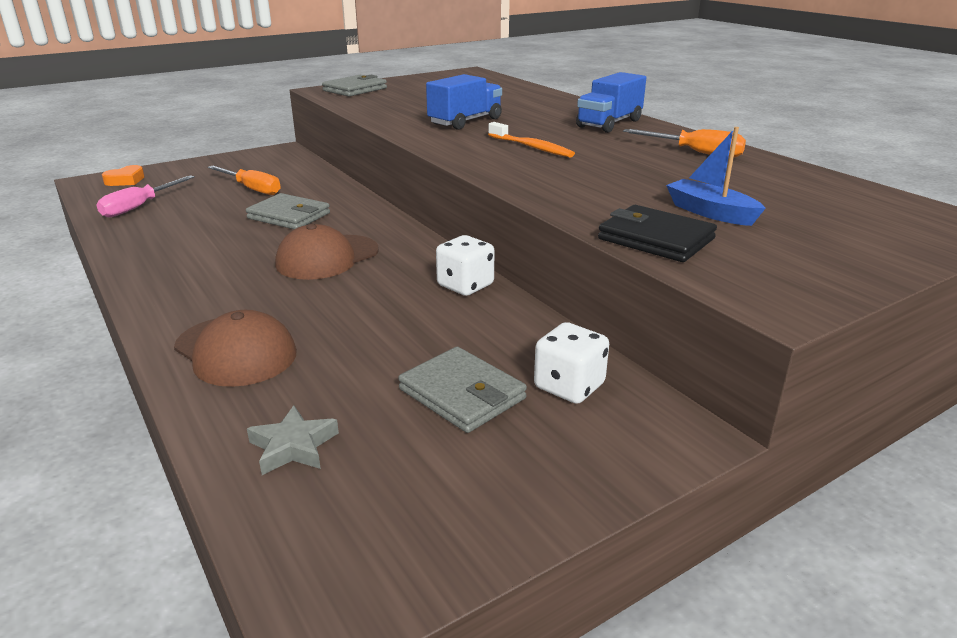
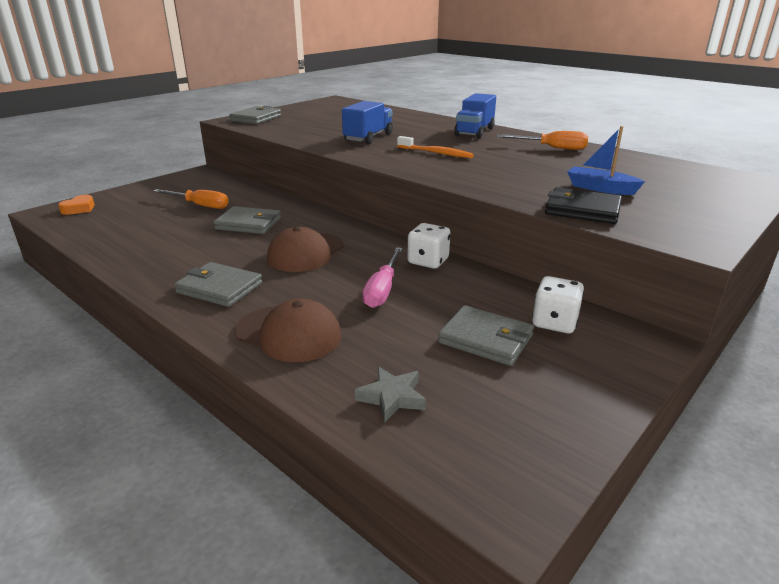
camera: 15 degrees left, 0 degrees up
(139, 207) = (110, 229): pink screwdriver -> pink screwdriver (382, 290)
(201, 287) = (219, 288): none -> grey wallet

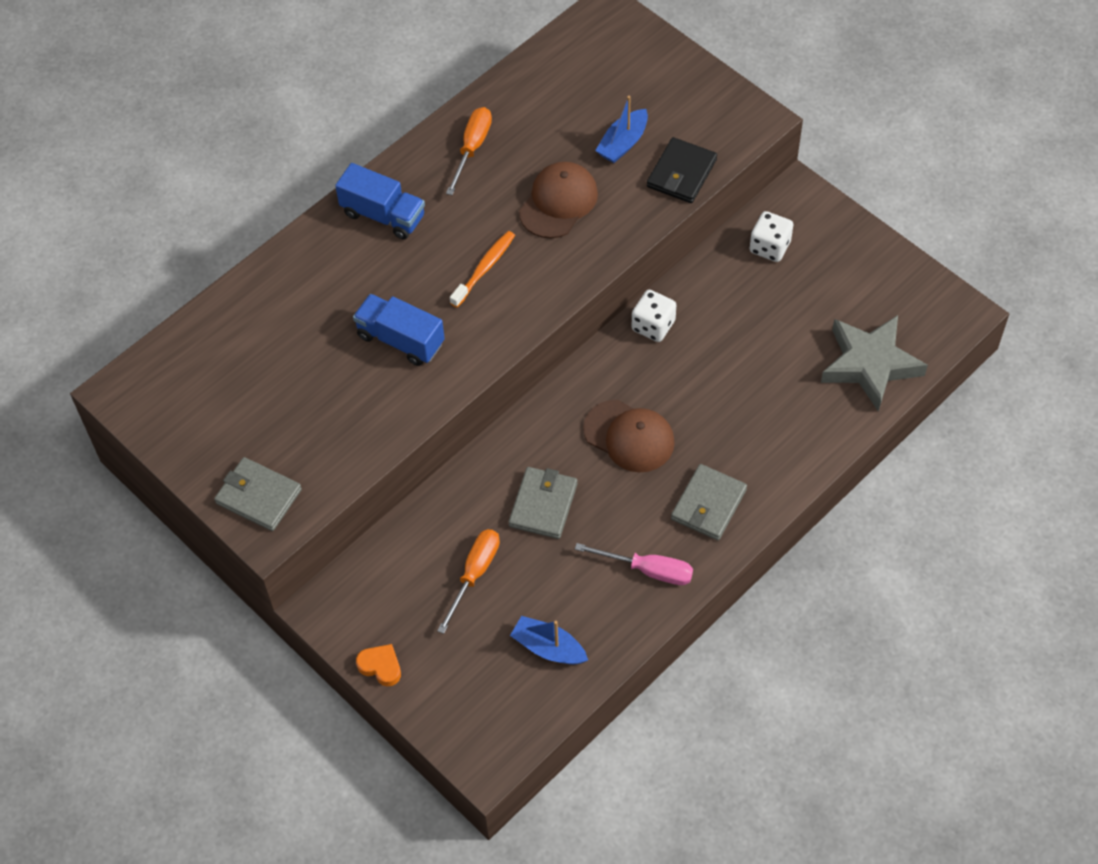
camera: 85 degrees left, 30 degrees up
(79, 209) = (475, 725): orange heart -> orange heart (380, 666)
(120, 228) = (548, 648): none -> blue boat
(289, 334) = (789, 436): brown cap -> brown cap (558, 202)
(382, 290) = (713, 367): pink screwdriver -> pink screwdriver (648, 570)
(392, 397) = (870, 364): grey star -> grey star, size x2.08
(485, 339) = (795, 298): grey wallet -> none

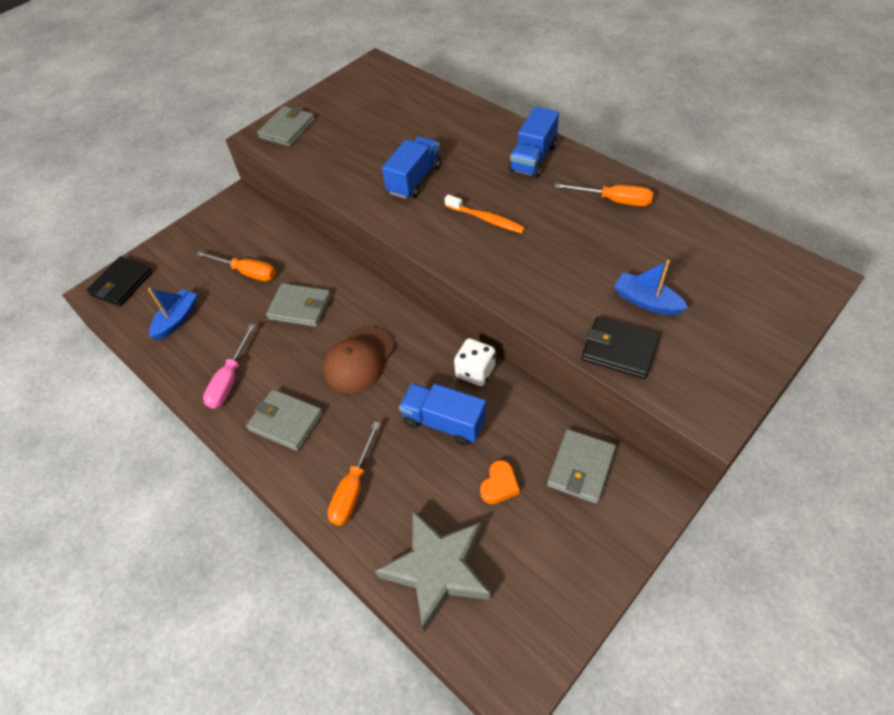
camera: 90 degrees right, 5 degrees down
(380, 666) = (186, 231): orange heart -> orange heart (499, 485)
(475, 734) = (122, 283): none -> black wallet
(558, 202) = (565, 260): brown cap -> none
(715, 356) = (444, 422): none -> blue truck
(769, 247) = (581, 468): white dice -> grey wallet
(789, 435) = (353, 488): none -> orange screwdriver

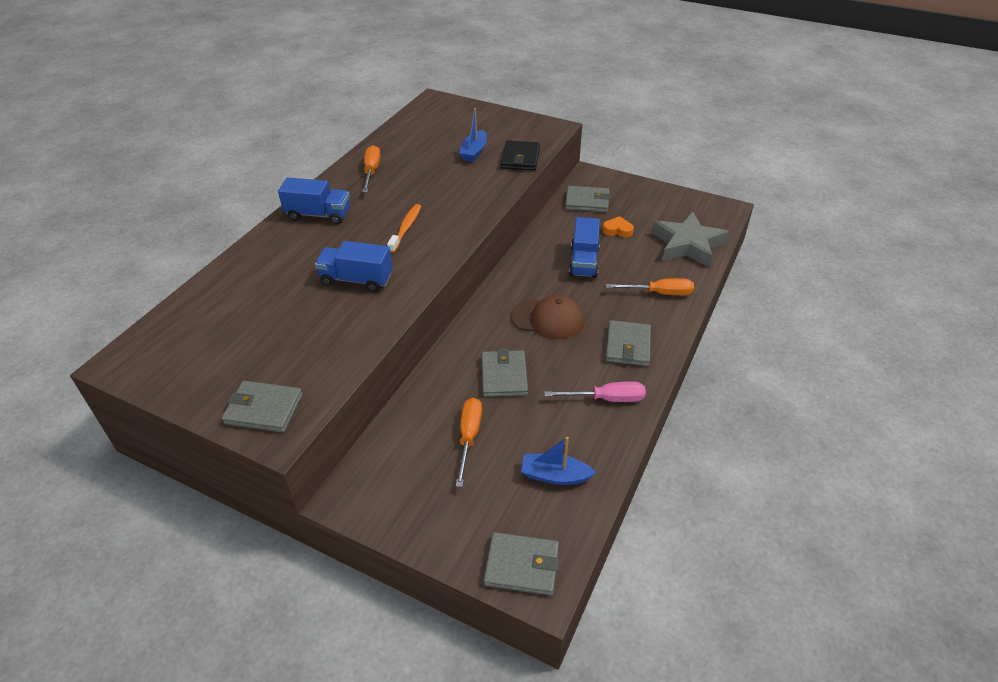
camera: 110 degrees left, 10 degrees down
(122, 283) = (522, 566): black wallet -> grey wallet
(475, 371) = (532, 255): white dice -> none

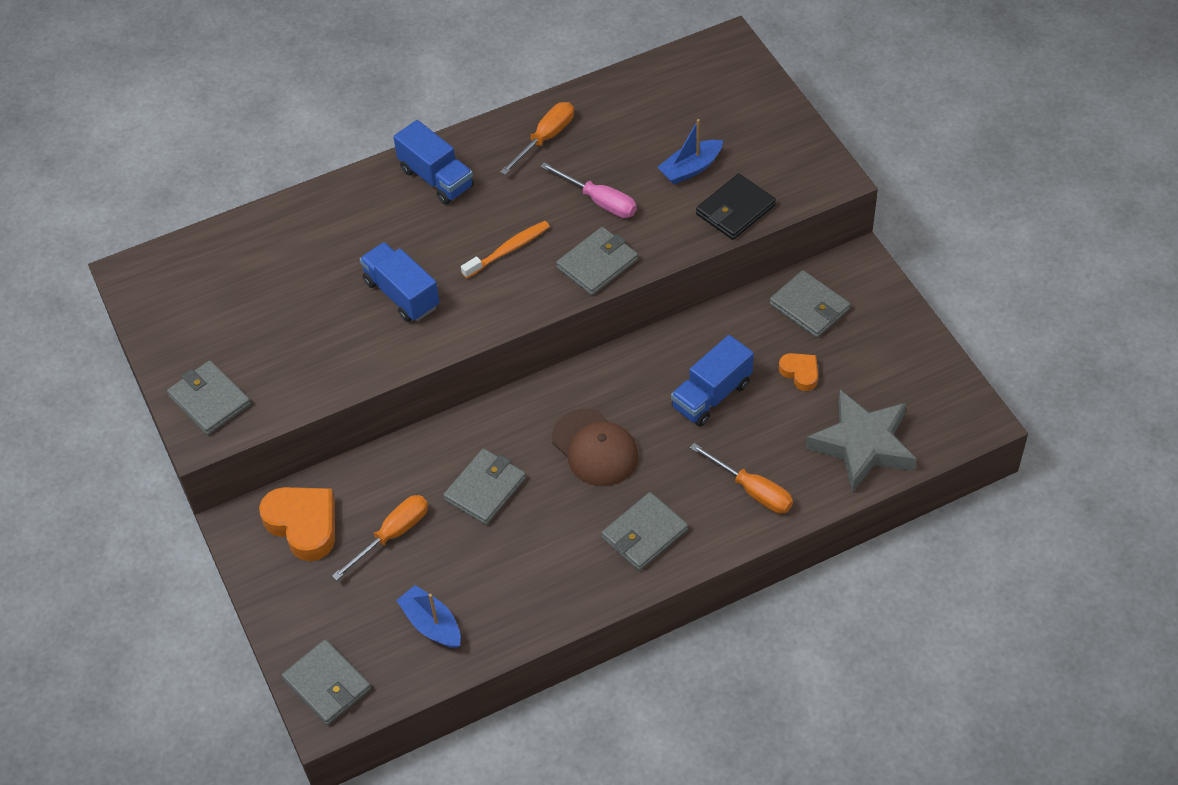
camera: 40 degrees right, 10 degrees up
(396, 469) = (303, 525): none -> orange heart
(470, 211) = (597, 264): none -> grey wallet
(606, 399) = (559, 579): pink screwdriver -> pink screwdriver (599, 201)

